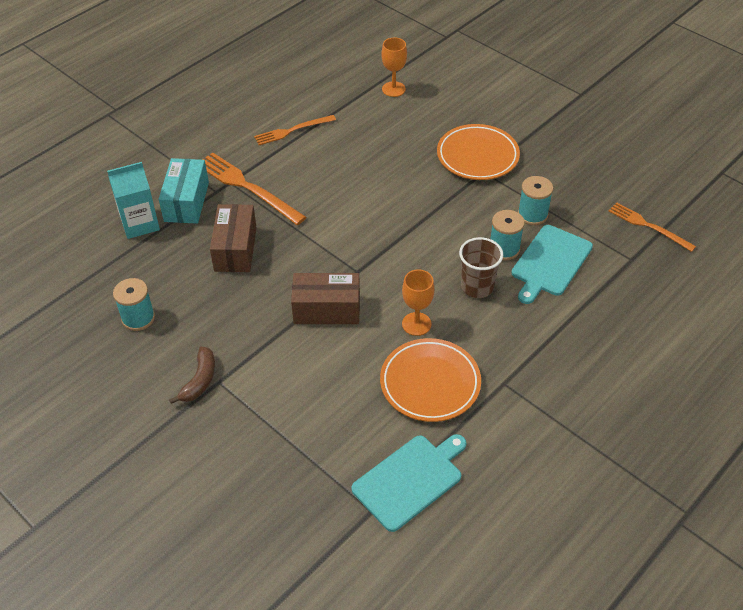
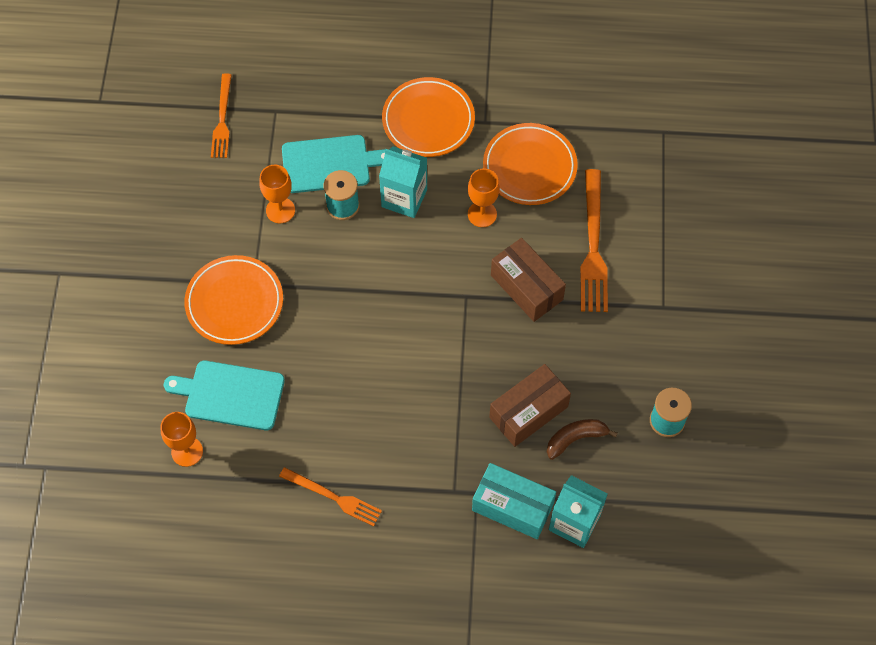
camera: 130 degrees left, 15 degrees up
(186, 202) = (512, 507): turquoise box -> turquoise box turned 60 degrees clockwise
(200, 380) = (675, 321): brown banana -> brown banana (575, 439)
(247, 187) = (447, 469): orange fork -> orange fork (593, 246)
(410, 480) = (619, 125): turquoise cutting board -> turquoise cutting board (231, 395)
(477, 287) = (404, 198): brown cup -> turquoise carton
(532, 215) = (280, 210): turquoise spool -> orange goblet
(539, 346) = (428, 120): none -> orange plate

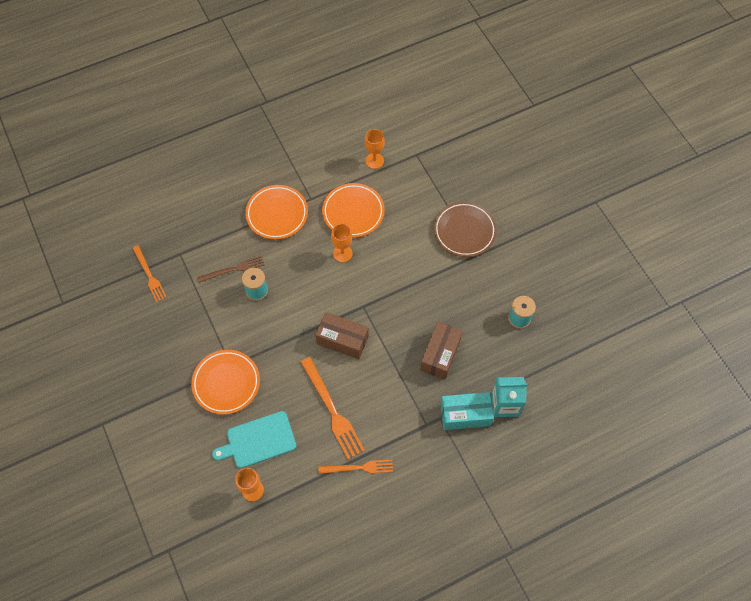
camera: 30 degrees left, 0 degrees up
(280, 210) = (220, 312): orange goblet -> orange goblet (374, 161)
(329, 164) = (233, 269): turquoise cutting board -> brown fork
(404, 198) = (291, 267): turquoise carton -> none
(526, 287) = (394, 283): brown box -> brown box (342, 340)
(575, 439) = (476, 356): brown banana -> none
(593, 246) = (417, 240): orange fork -> orange fork (332, 410)
(665, 267) = (464, 231): none -> brown plate

